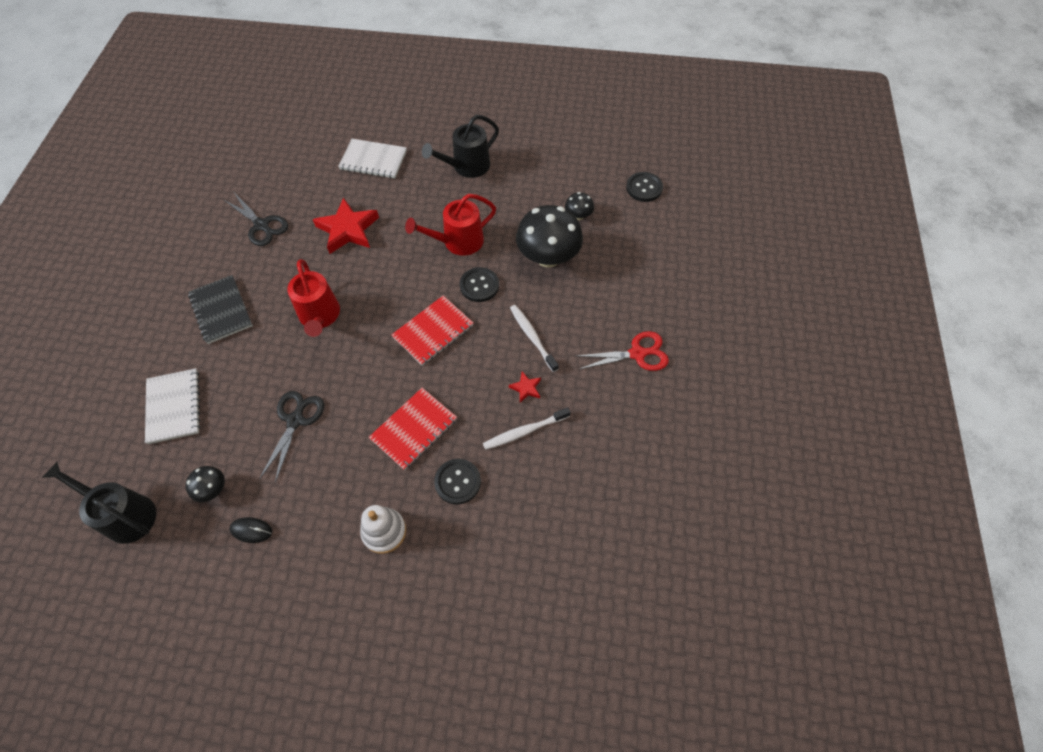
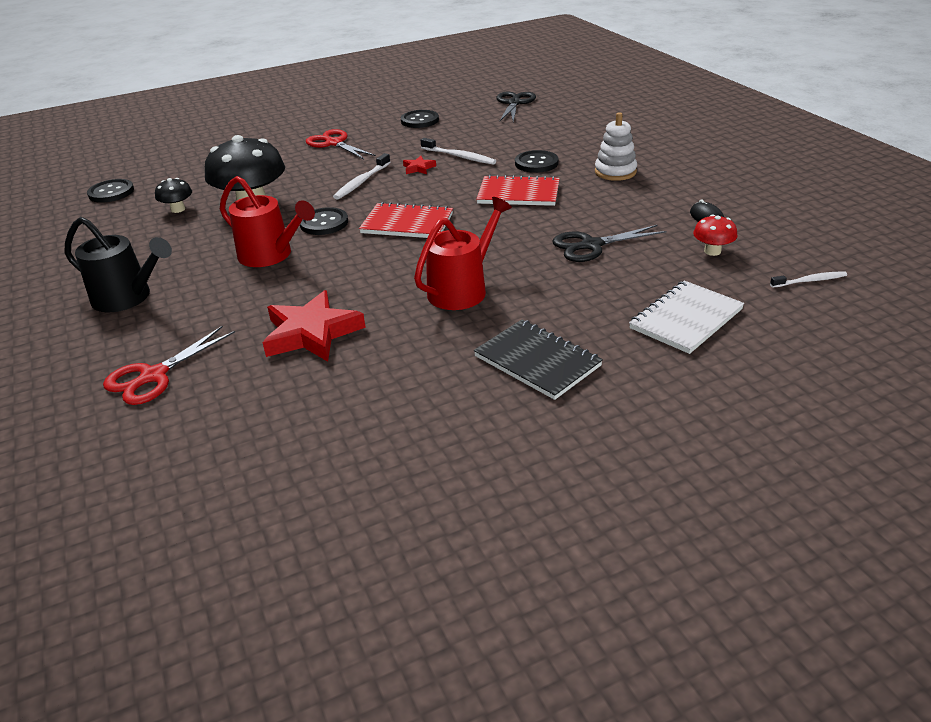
camera: 120 degrees left, 25 degrees down
(125, 515) = (810, 281): black watering can -> white toothbrush
(212, 489) = (712, 251): black mushroom -> red mushroom
(221, 310) = (537, 361): black notebook -> black notebook turned 75 degrees counterclockwise
(262, 225) = (366, 410): black scissors -> black scissors (514, 103)
(373, 160) = (153, 376): white notebook -> red scissors
(645, 449) = (420, 120): none -> black button

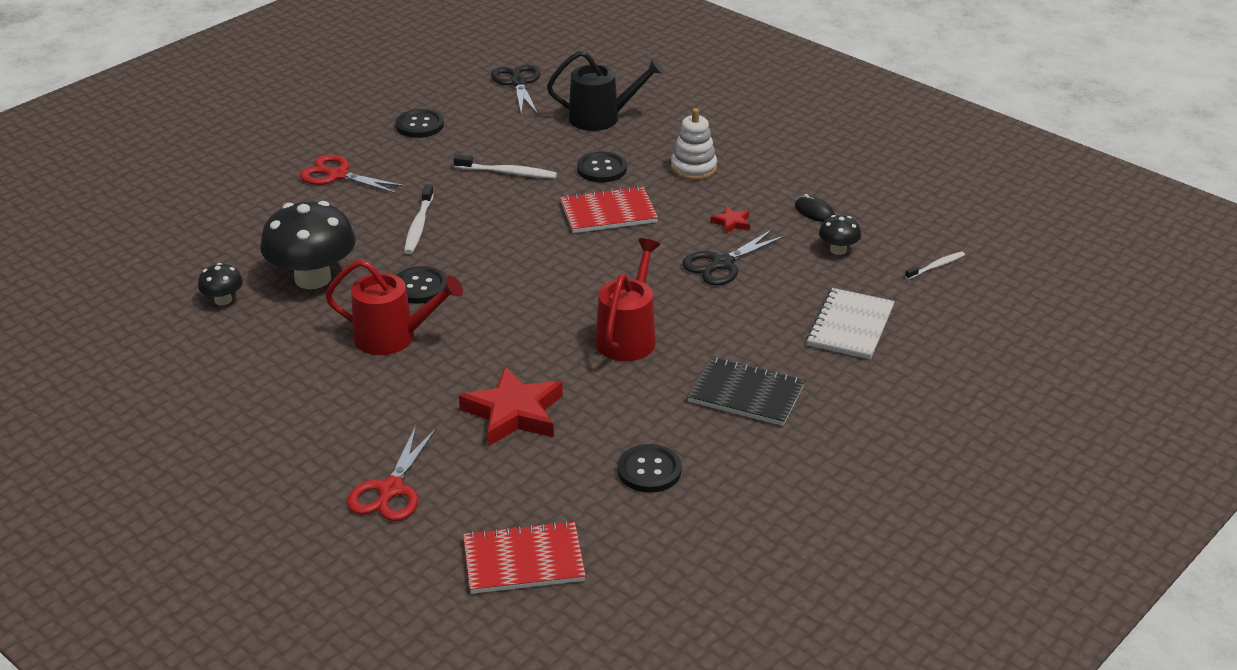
camera: 25 degrees left, 0 degrees up
(111, 192) = (108, 292): black button -> black button (649, 470)
(127, 298) = (275, 418): black watering can -> black watering can (601, 118)
(407, 223) = (514, 271): red notebook -> red notebook (523, 560)
(418, 168) = (472, 196): red star -> red star (732, 223)
(712, 251) = (838, 250): red mushroom -> black mushroom

